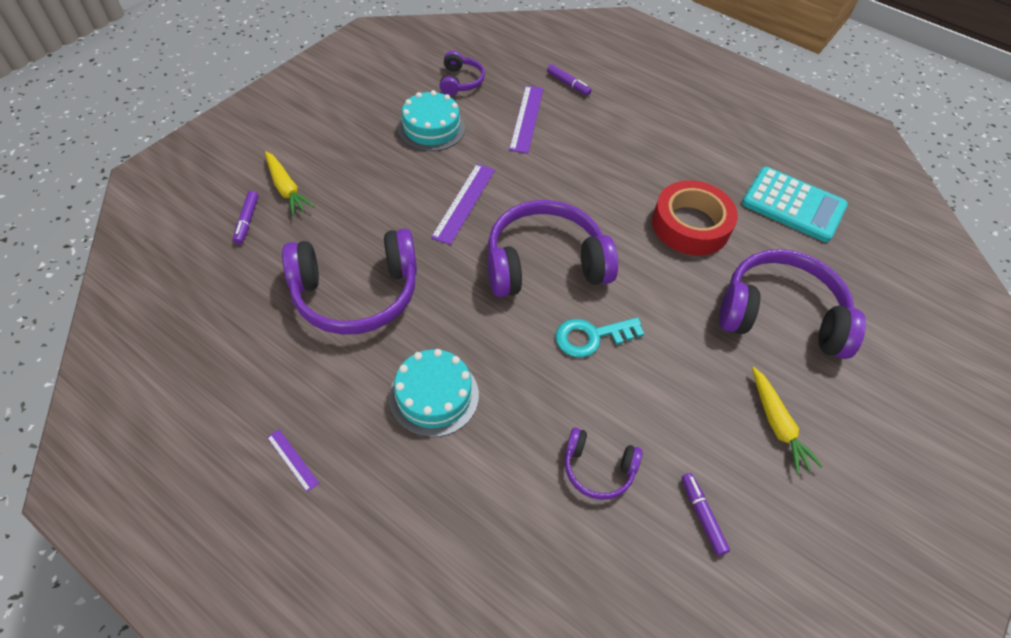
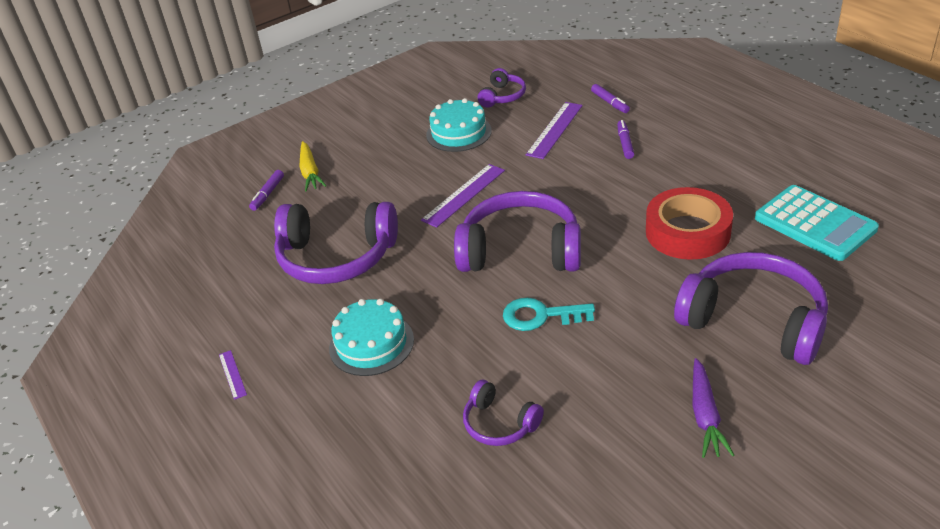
camera: 25 degrees right, 15 degrees down
(702, 515) = (588, 479): purple marker -> purple marker (625, 143)
(777, 424) = (705, 415): yellow carrot -> purple carrot

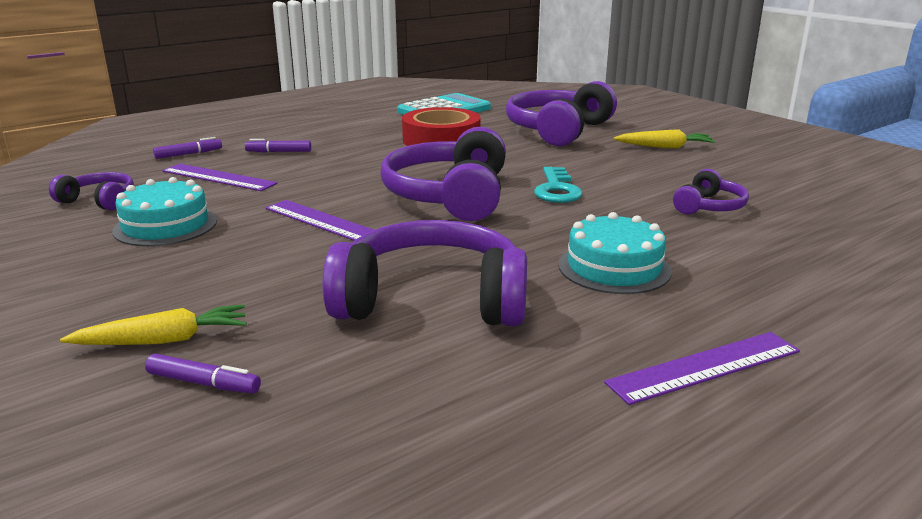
camera: 95 degrees left, 15 degrees down
(232, 374) = (704, 367): purple ruler -> purple ruler, size x1.93
(336, 257) = (432, 300): purple headphones -> purple headphones turned 90 degrees counterclockwise
(705, 415) = (665, 147): purple carrot -> yellow carrot

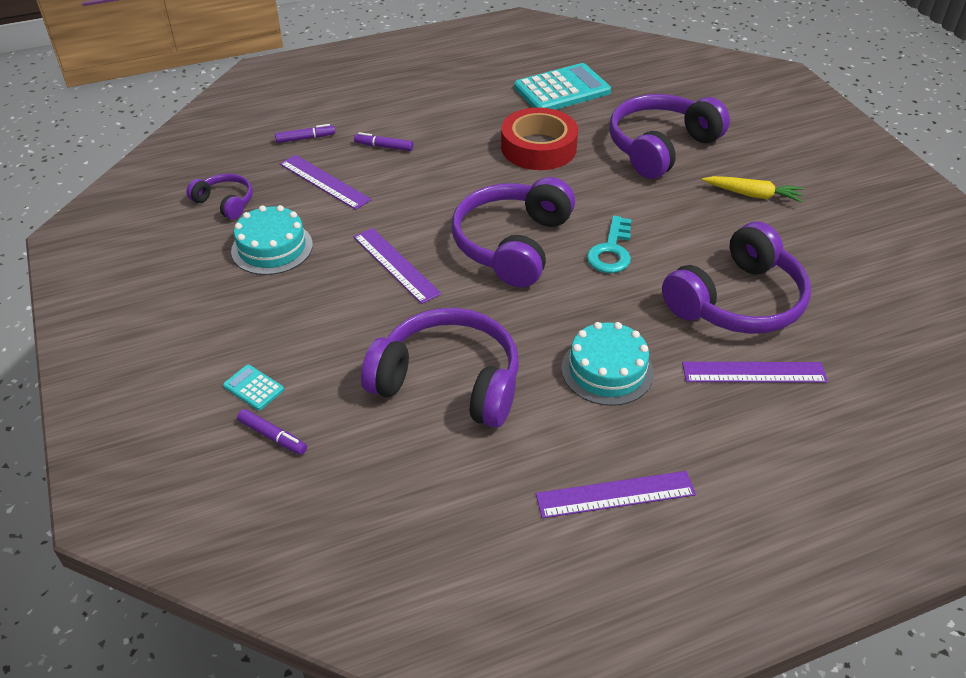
camera: 15 degrees right, 20 degrees up
(164, 340) = (253, 388): yellow carrot -> turquoise calculator
(709, 206) = (737, 301): purple headphones -> purple headphones, size x2.00
(770, 249) = (754, 372): none -> purple ruler

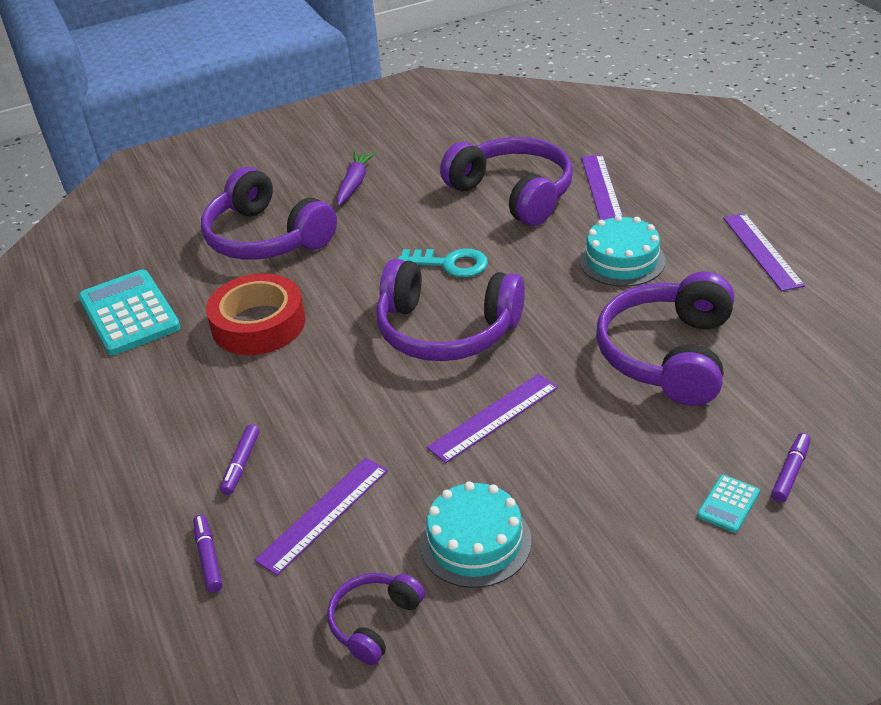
camera: 90 degrees left, 5 degrees down
(753, 195) = (354, 184): yellow carrot -> purple carrot

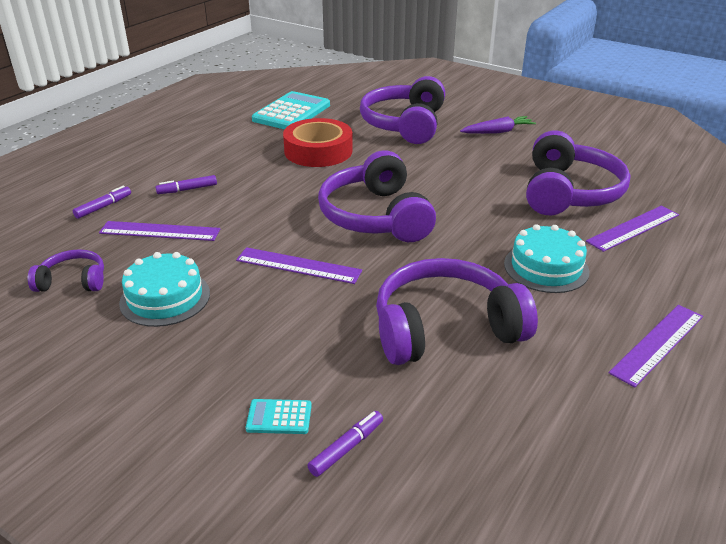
camera: 55 degrees right, 5 degrees down
(450, 264) = (451, 194): turquoise key -> none
(790, 472) = (346, 448): purple marker -> purple marker turned 45 degrees counterclockwise

